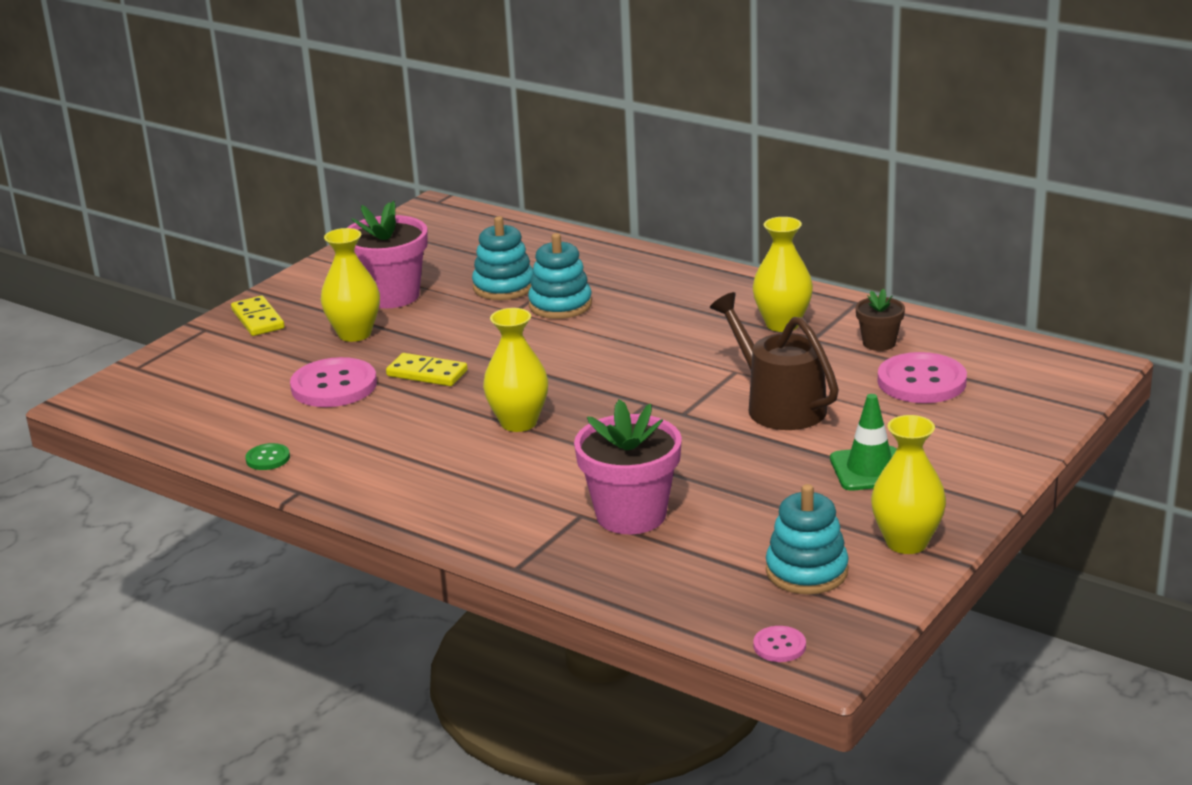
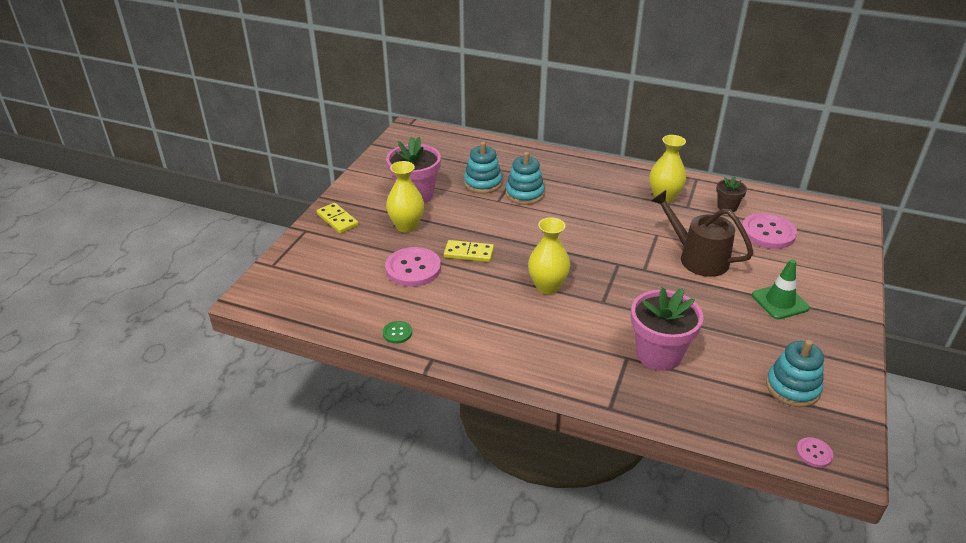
camera: 15 degrees left, 10 degrees up
(906, 542) = (836, 357): yellow vase -> none

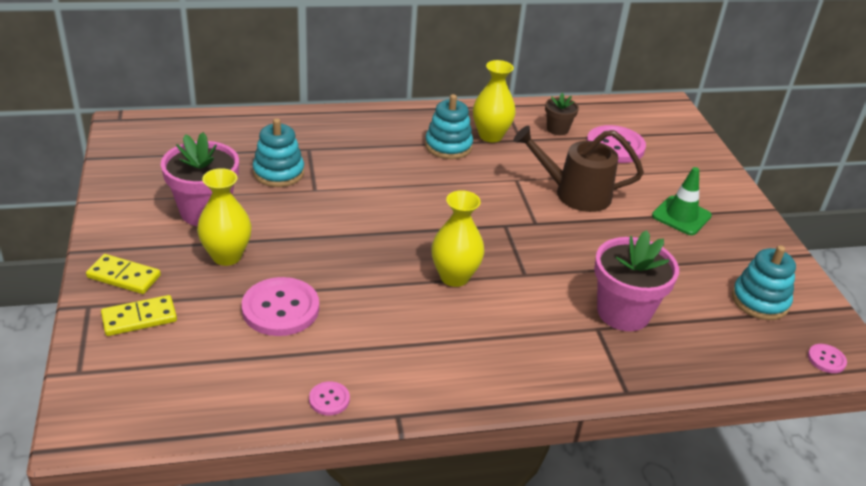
camera: 35 degrees left, 0 degrees up
(397, 333) = (329, 399): green button -> pink button
(469, 253) = (333, 266): yellow domino -> yellow domino (139, 318)
(524, 194) = (339, 173): turquoise stacking toy -> turquoise stacking toy (448, 146)

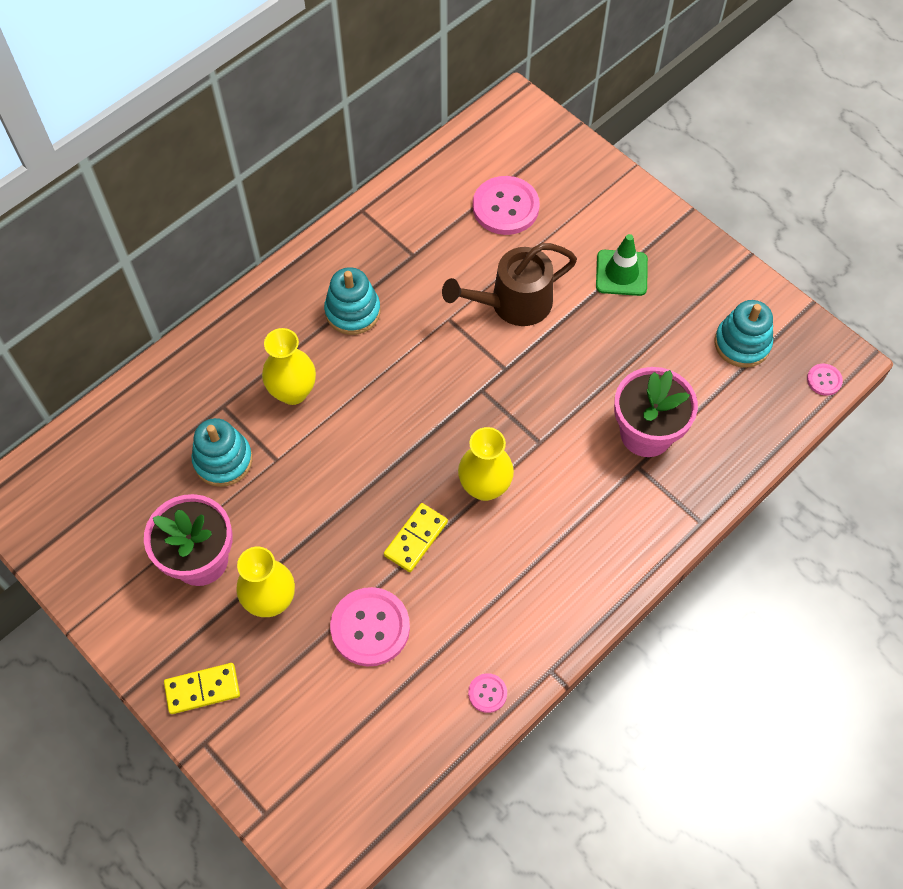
camera: 30 degrees left, 25 degrees up
(139, 318) = (261, 724): yellow domino -> yellow domino (415, 538)
(490, 136) = (381, 268): yellow vase -> yellow vase (293, 392)
(557, 129) = (436, 215): brown flower pot -> none

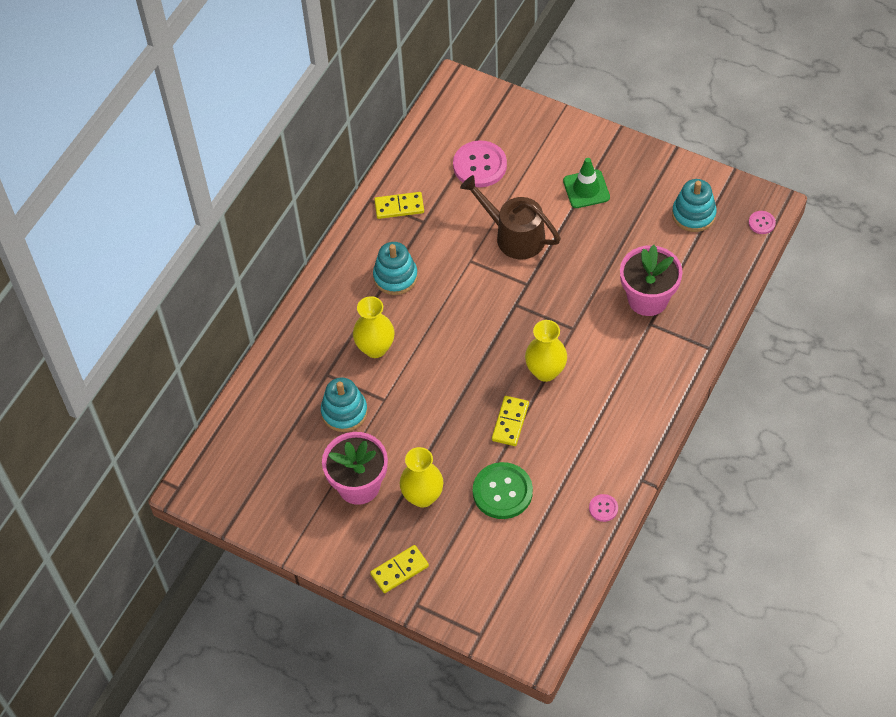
camera: 15 degrees left, 5 degrees down
(370, 627) = (502, 492): pink button -> green button
(392, 228) = (399, 207): none -> yellow domino
(512, 304) = (514, 235): brown watering can -> brown watering can turned 75 degrees clockwise

